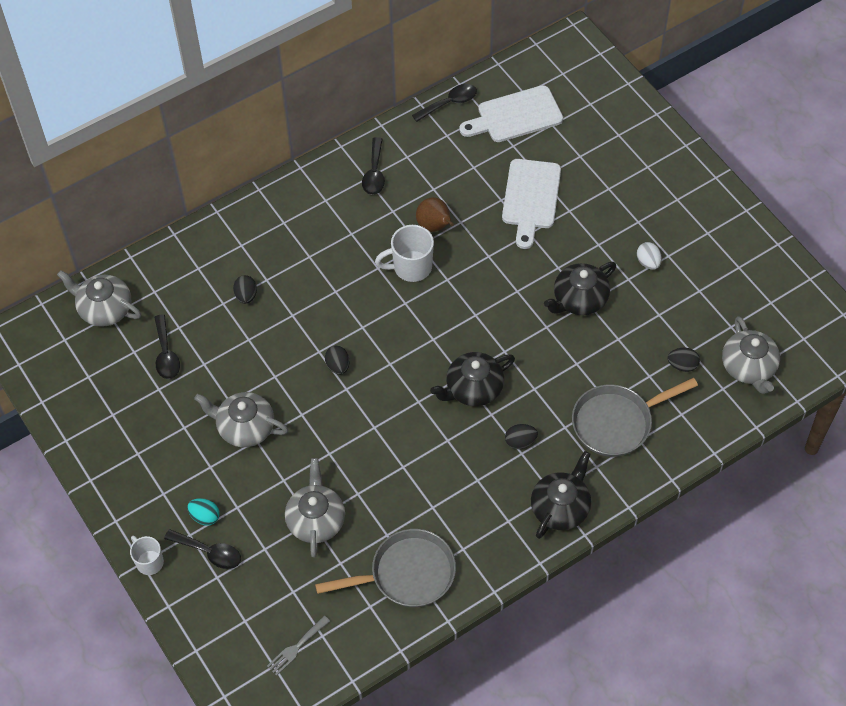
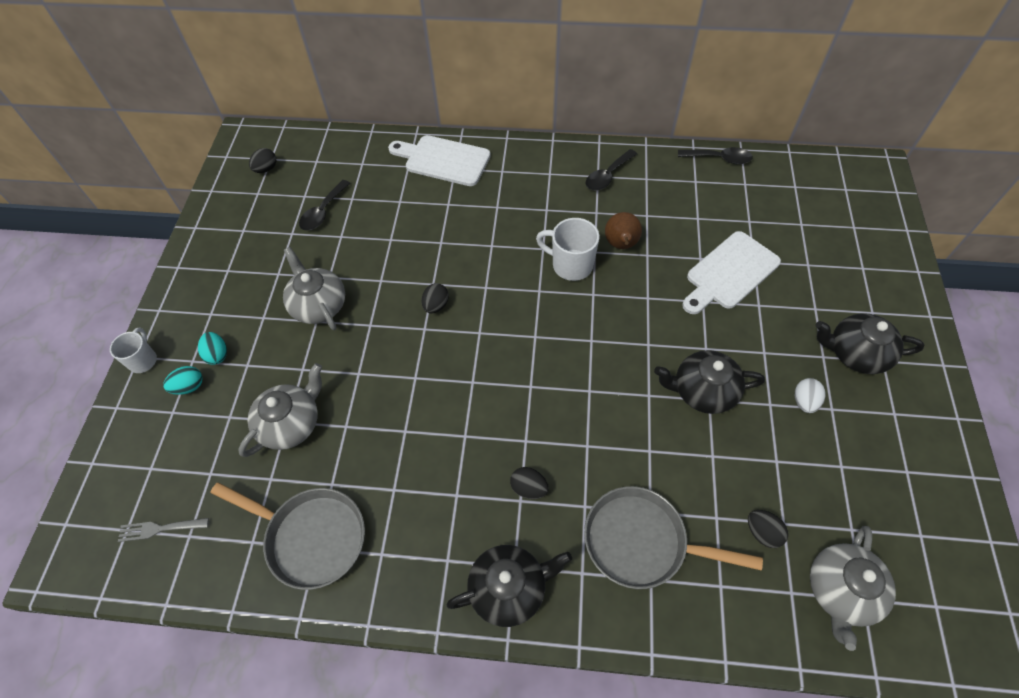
camera: 40 degrees right, 0 degrees up
(104, 309) = (317, 155): grey teapot -> none
(209, 552) = (189, 387): black spoon -> turquoise egg
(246, 295) = (421, 206): black egg -> black egg (266, 169)
(473, 388) = (530, 405): black teapot -> black teapot (856, 353)
(515, 116) = (771, 199): white cutting board -> white cutting board (443, 160)

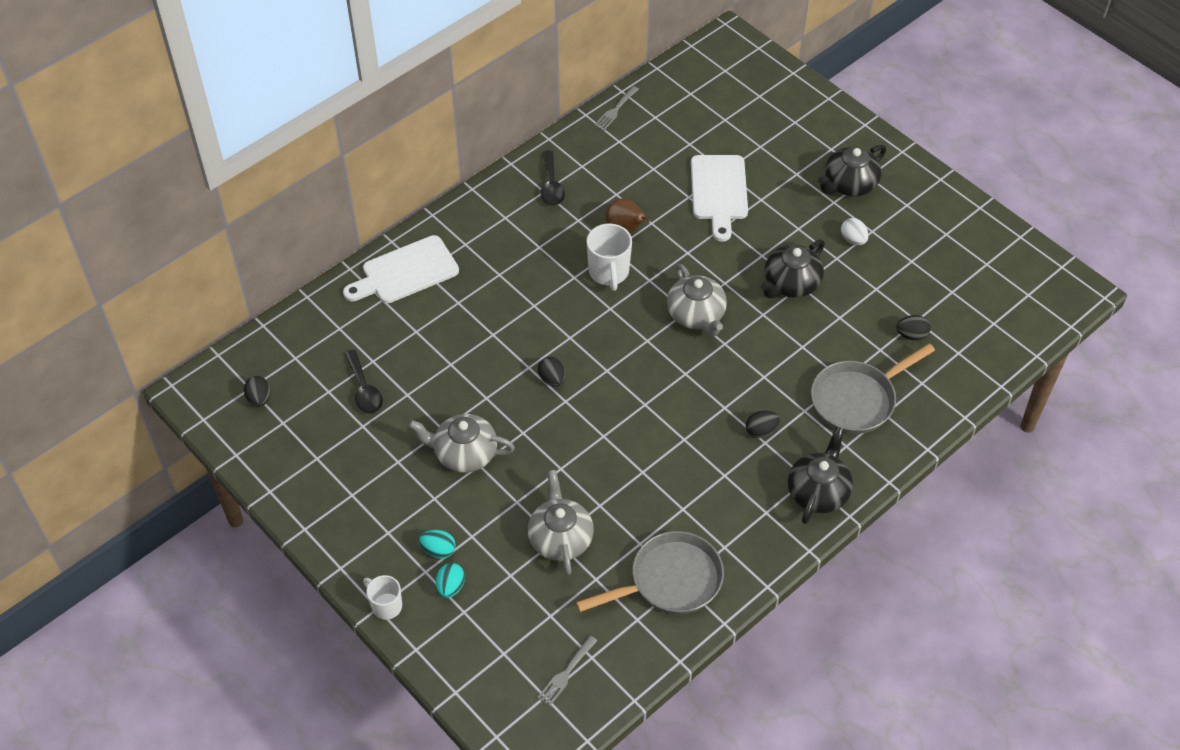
camera: 50 degrees left, 5 degrees down
(571, 265) = (609, 272): white mug -> white mug turned 75 degrees counterclockwise
(719, 159) = (615, 110): black spoon -> grey fork
(841, 591) = (979, 329): grey teapot -> grey teapot (696, 315)

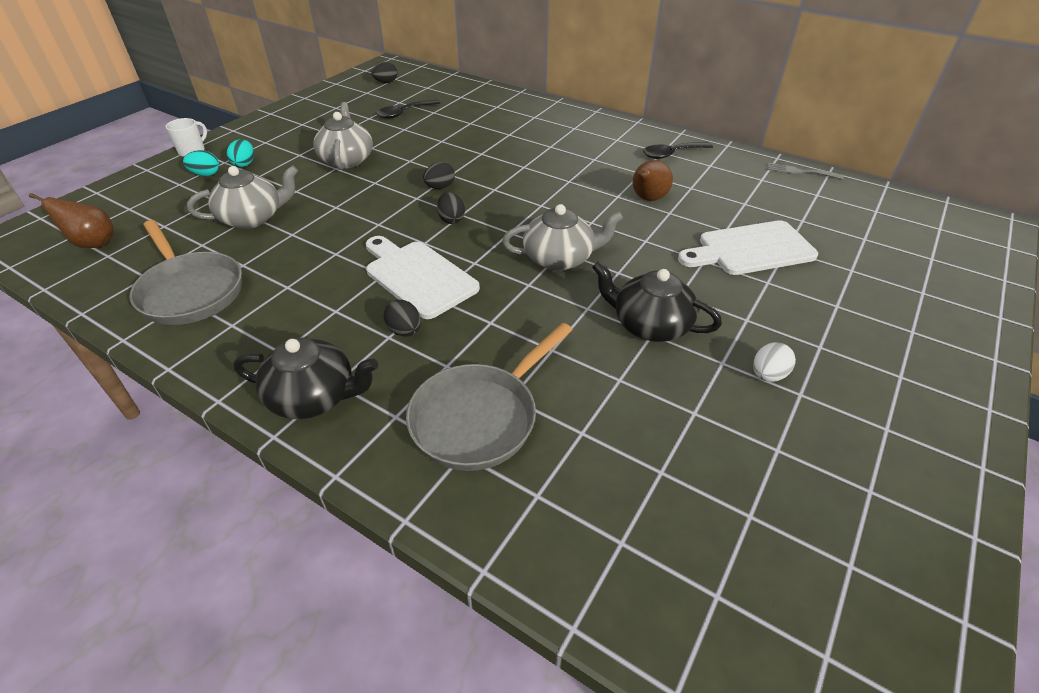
camera: 75 degrees right, 10 degrees down
(405, 272) = (529, 110): white cutting board -> white cutting board (418, 276)
(566, 673) = (93, 243): grey fork -> brown pear
(609, 272) = (586, 198): white mug -> none
(696, 315) = (560, 258): grey teapot -> grey teapot turned 150 degrees counterclockwise
(849, 184) = (866, 357): black teapot -> none
(857, 399) = (479, 417): grey pan -> grey pan turned 90 degrees counterclockwise
(911, 335) = (627, 468): black egg -> black egg (451, 219)

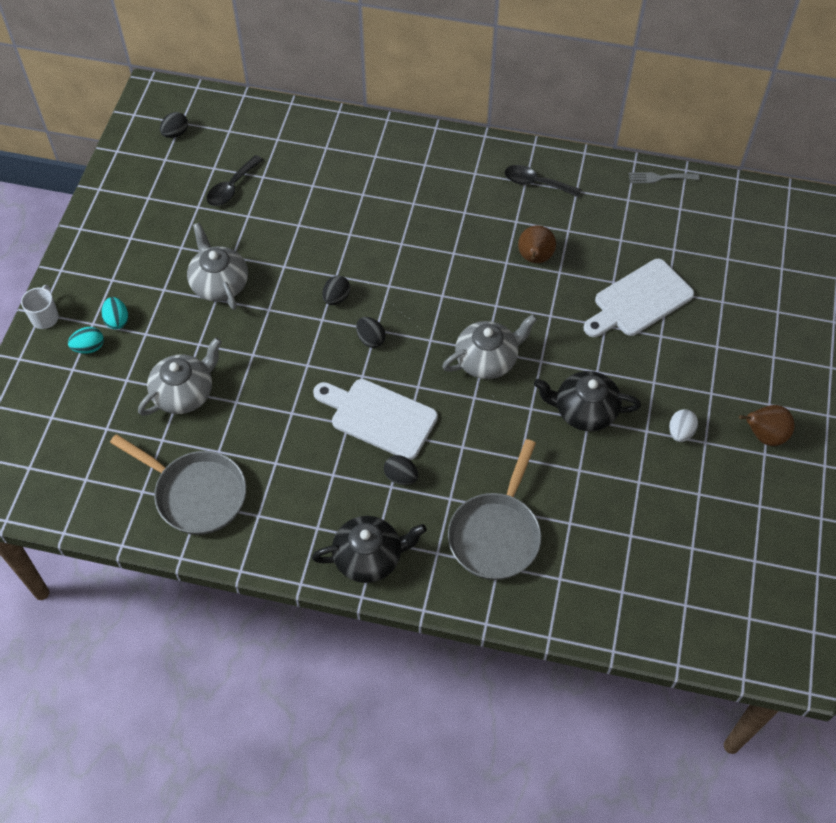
camera: 20 degrees left, 15 degrees up
(93, 243) = (59, 470): brown pear -> brown pear (764, 435)
(671, 154) = (535, 183): black spoon -> black spoon turned 60 degrees clockwise

